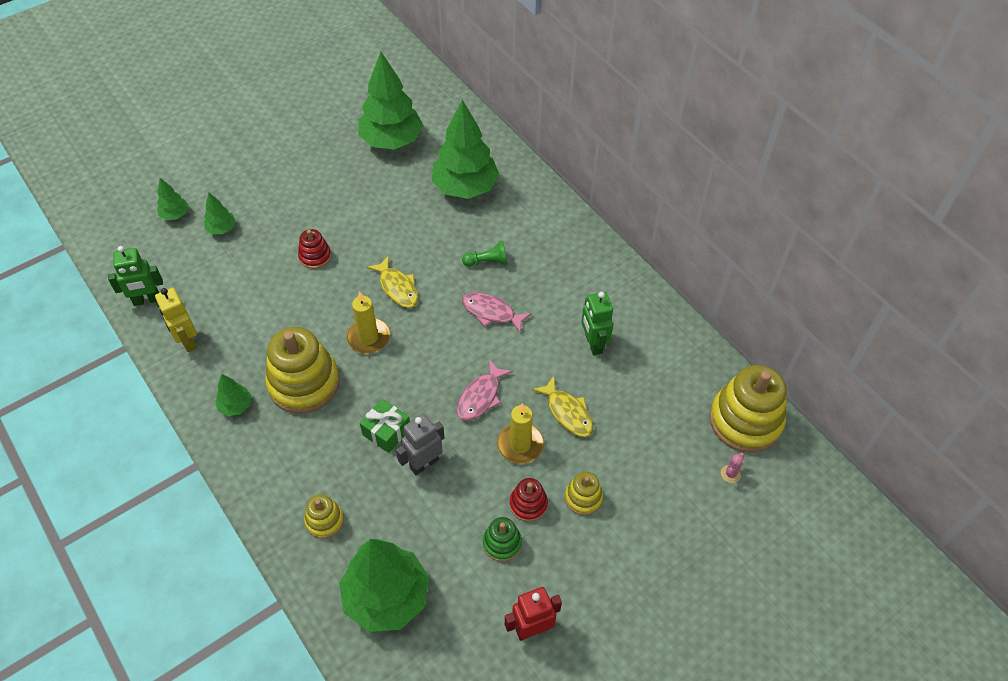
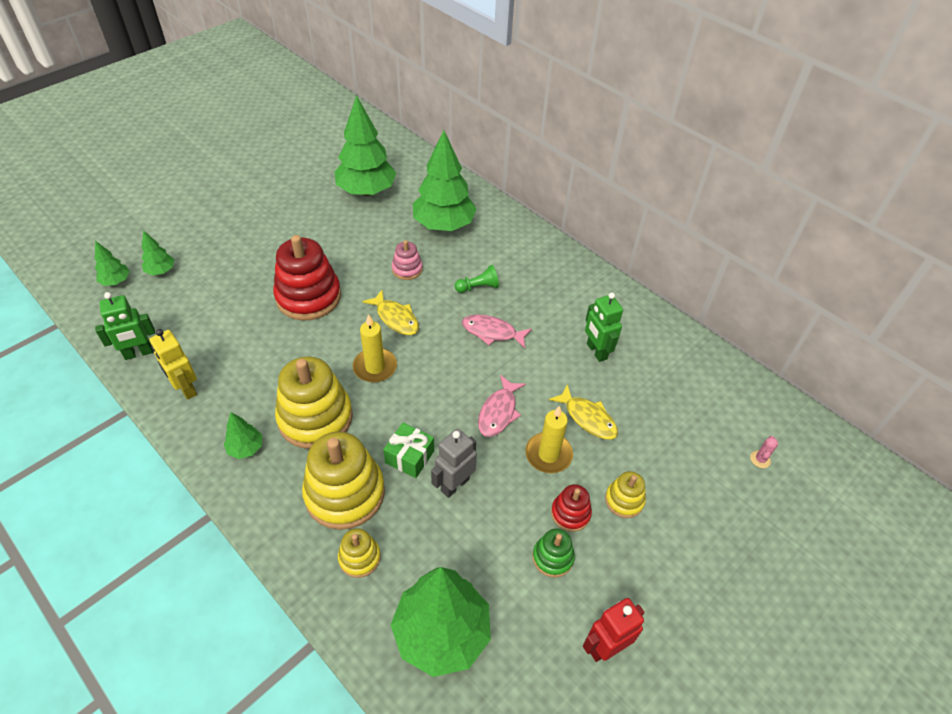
camera: 10 degrees left, 5 degrees down
(222, 229) = (210, 280): green tree -> green tree (116, 281)
(315, 256) = (308, 297): red stacking toy -> red stacking toy, size x2.02
(418, 235) = (407, 269): none -> pink stacking toy
(745, 420) = (758, 407): yellow stacking toy -> yellow stacking toy (345, 493)

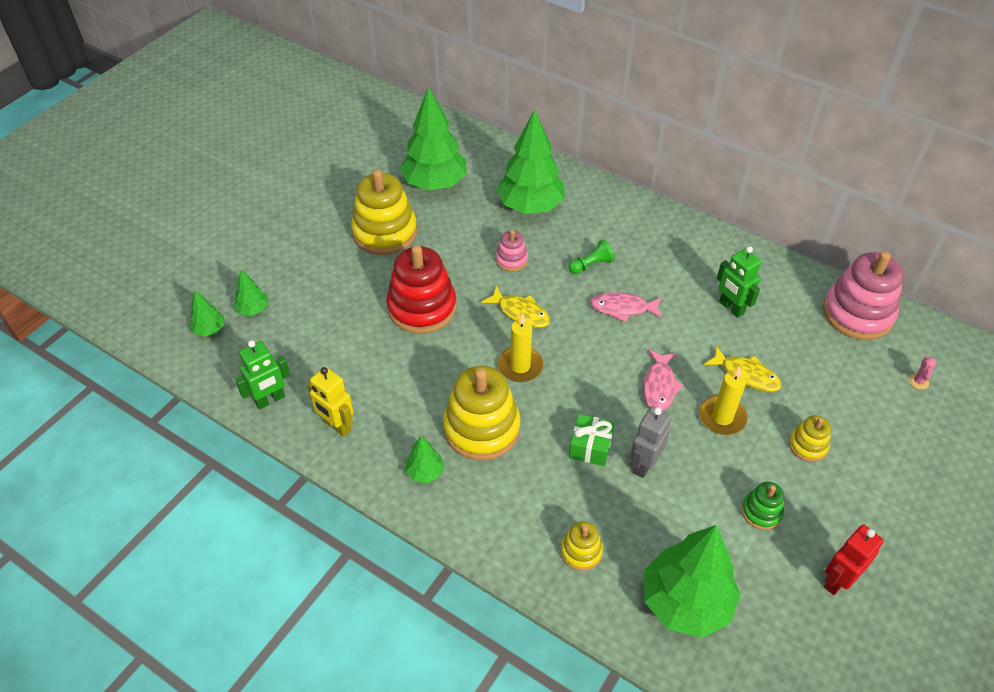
camera: 10 degrees left, 0 degrees up
(345, 493) = (541, 495): yellow stacking toy -> yellow stacking toy (385, 232)
(570, 513) = (763, 468): red stacking toy -> none
(720, 380) = (857, 313): none -> pink stacking toy

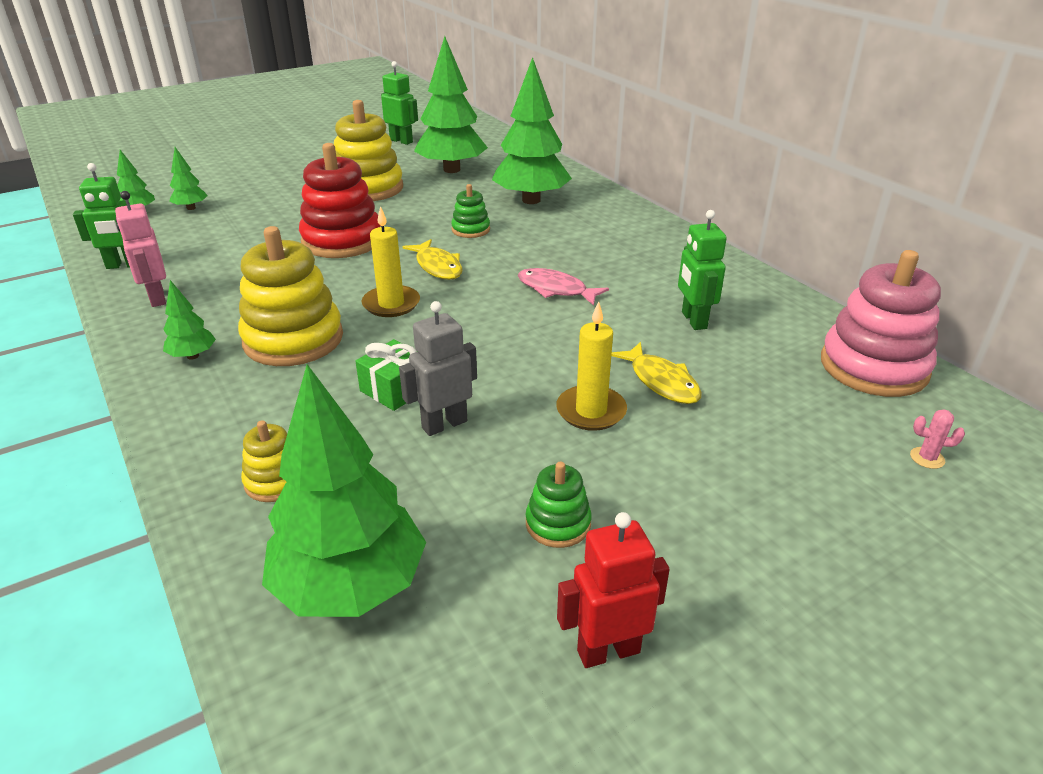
camera: 25 degrees right, 15 degrees down
(337, 426) = (156, 298): yellow robot -> pink robot
(356, 153) = (401, 141): none -> green robot
(511, 260) = (470, 230): pink stacking toy -> green stacking toy
(591, 265) = (553, 251): green pawn -> none
(659, 386) = (535, 361): pink fish -> none
(808, 445) = (691, 474): yellow stacking toy -> none
(918, 381) = (927, 458): pink cactus -> pink cactus turned 60 degrees clockwise

